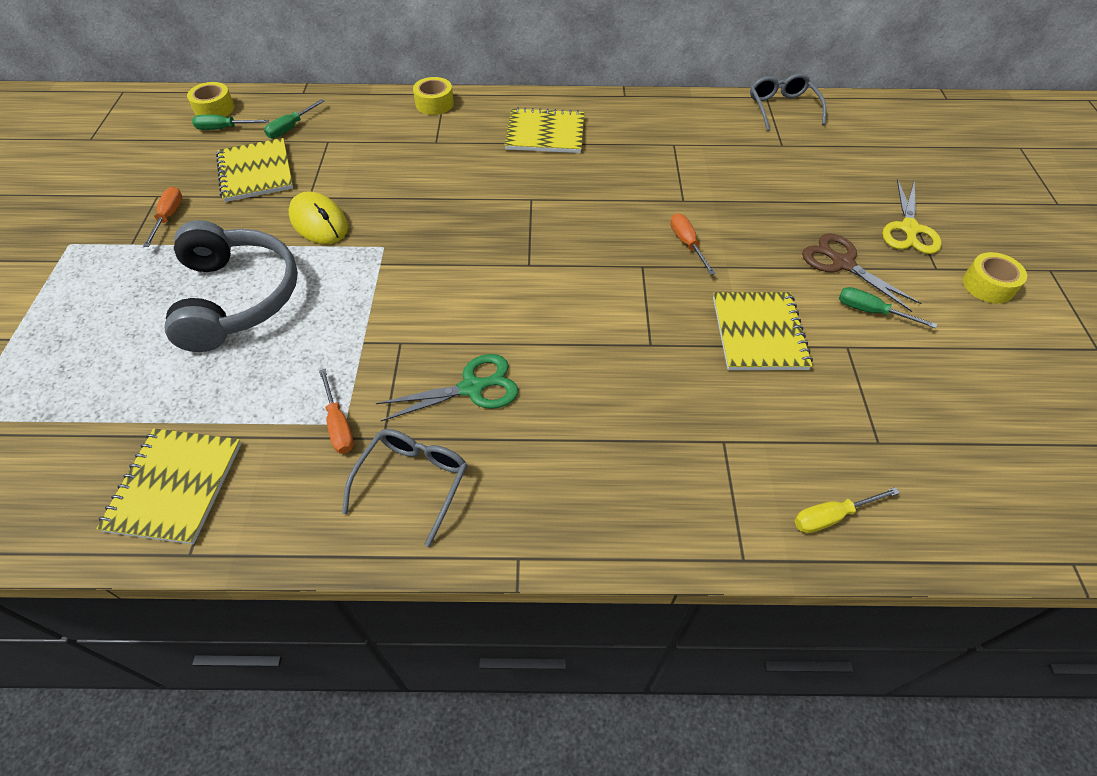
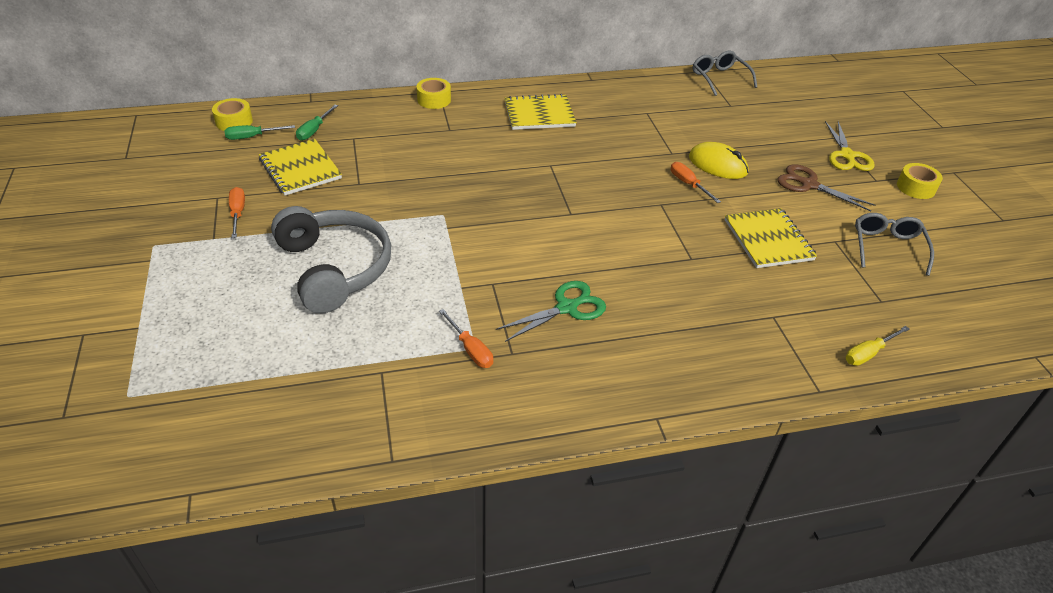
camera: 15 degrees left, 10 degrees down
(175, 486) = (354, 415): yellow notebook -> none
(319, 222) = (378, 202): yellow mouse -> yellow mouse (717, 165)
(413, 482) = (551, 380): grey glasses -> grey glasses (887, 247)
(871, 312) = (842, 215): green screwdriver -> none

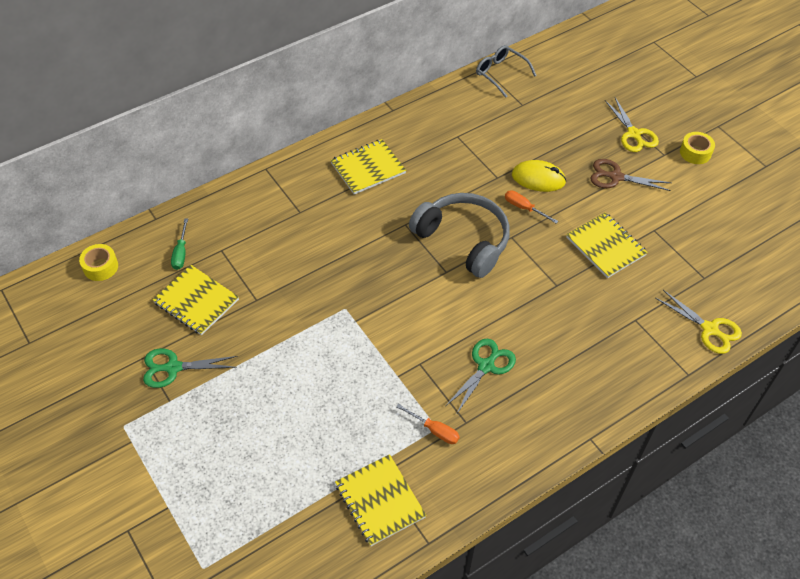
camera: 20 degrees left, 10 degrees up
(237, 213) = (173, 368): orange screwdriver -> green scissors
(252, 137) = (130, 279): green screwdriver -> none
(334, 268) = (289, 394): grey headphones -> grey headphones (463, 240)
(364, 397) = (380, 501): none -> yellow notebook
(434, 100) = (267, 180): yellow tape -> none
(868, 353) = (710, 329): yellow screwdriver -> yellow scissors
(887, 247) = (693, 223): grey glasses -> none

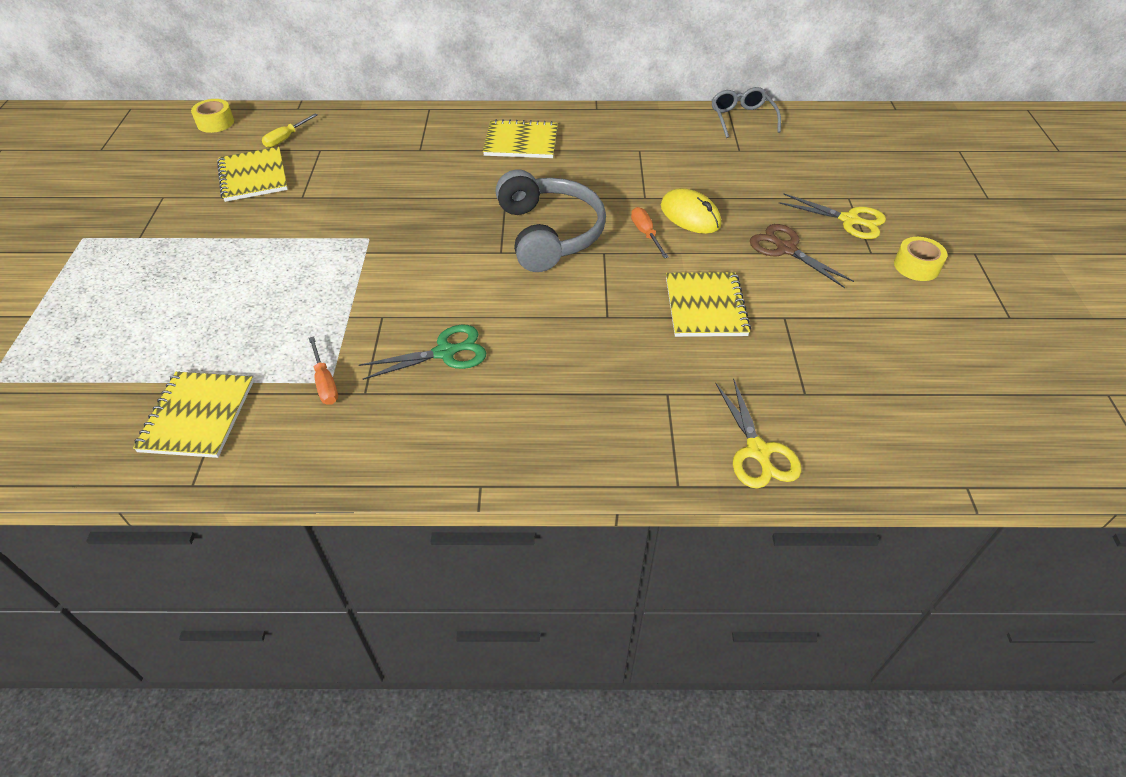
camera: 35 degrees right, 5 degrees down
(173, 368) = (173, 215): green scissors -> none
(181, 253) = (286, 138): green screwdriver -> yellow screwdriver
(634, 134) = (849, 220): yellow scissors -> yellow scissors turned 75 degrees counterclockwise

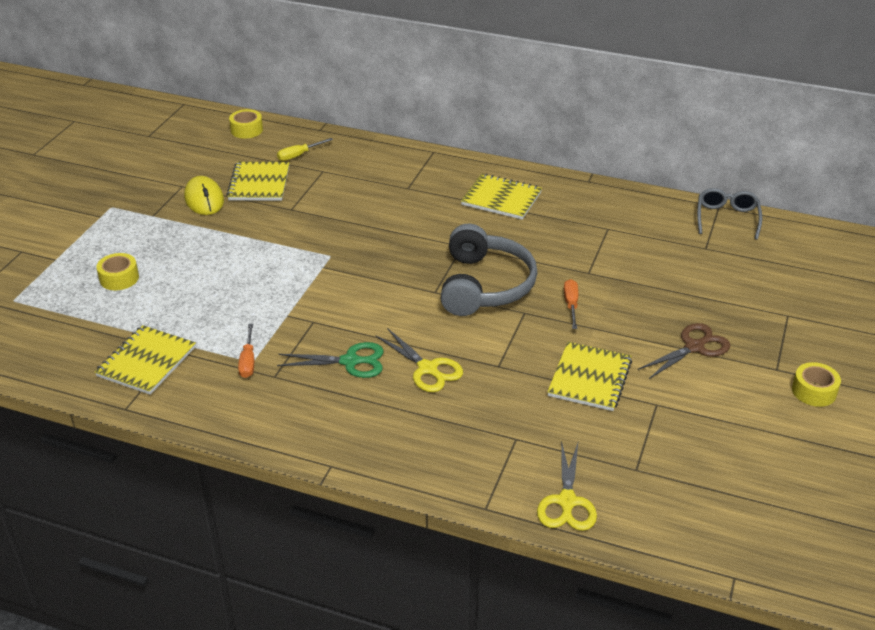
camera: 20 degrees right, 10 degrees down
(123, 320) = (119, 278): none -> yellow tape
(690, 215) = (621, 298): yellow mouse -> yellow mouse (204, 199)
(785, 249) = (694, 347): brown scissors -> brown scissors turned 75 degrees clockwise
(849, 220) = (774, 336): yellow scissors -> yellow scissors (428, 369)

